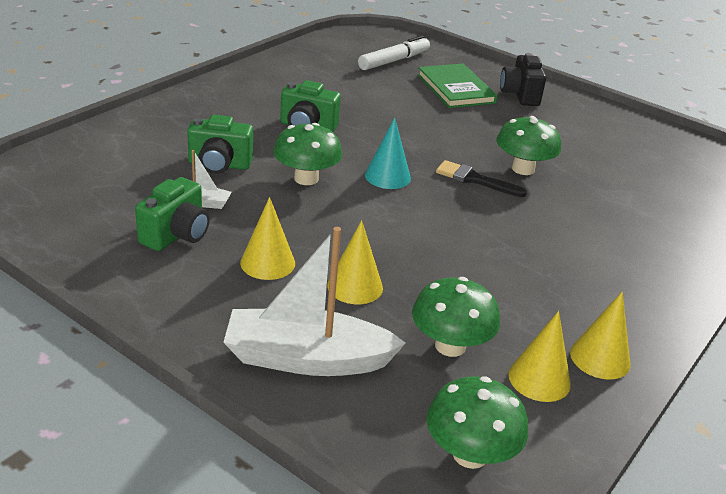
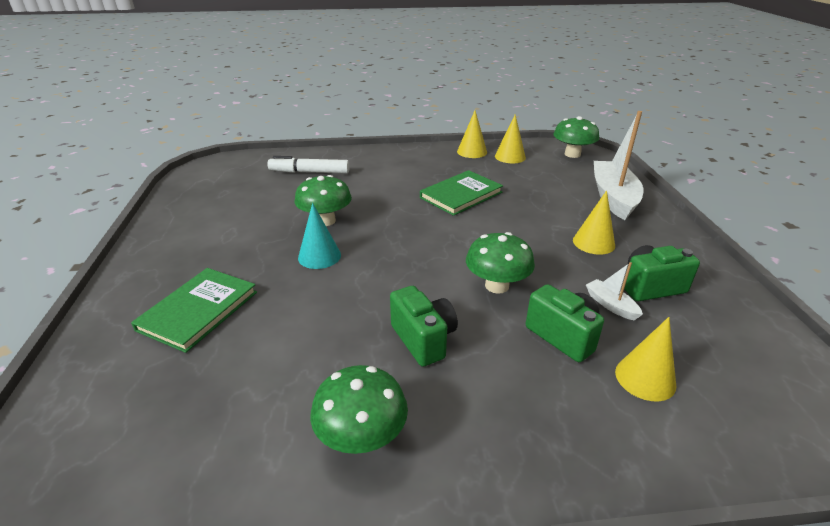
camera: 130 degrees left, 0 degrees up
(307, 359) = (613, 197): white boat -> white boat turned 135 degrees counterclockwise
(355, 286) = (550, 211): yellow cone -> yellow cone (645, 378)
(387, 176) = (429, 258): turquoise cone -> turquoise cone (319, 256)
(393, 61) = (154, 396): white marker -> white marker (310, 172)
(450, 346) = (533, 176): green mushroom -> green mushroom (362, 437)
(475, 179) = (372, 229): black brush -> none
(476, 260) = (461, 195): none -> green book
(520, 95) = (169, 273): black camera -> none

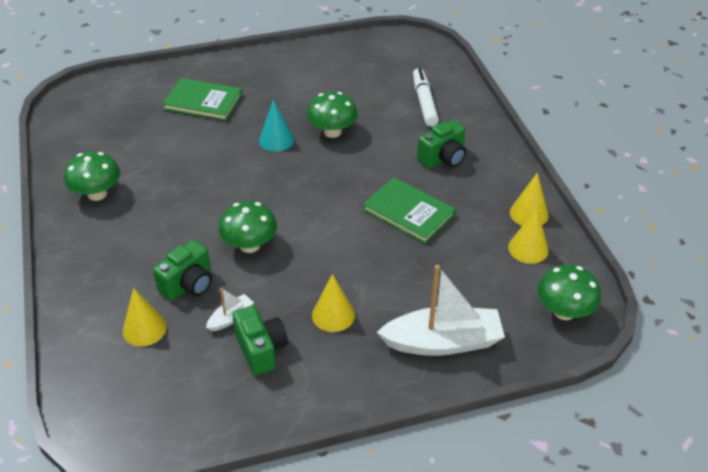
camera: 80 degrees right, 10 degrees up
(423, 339) = (180, 209): green camera -> green camera (443, 158)

